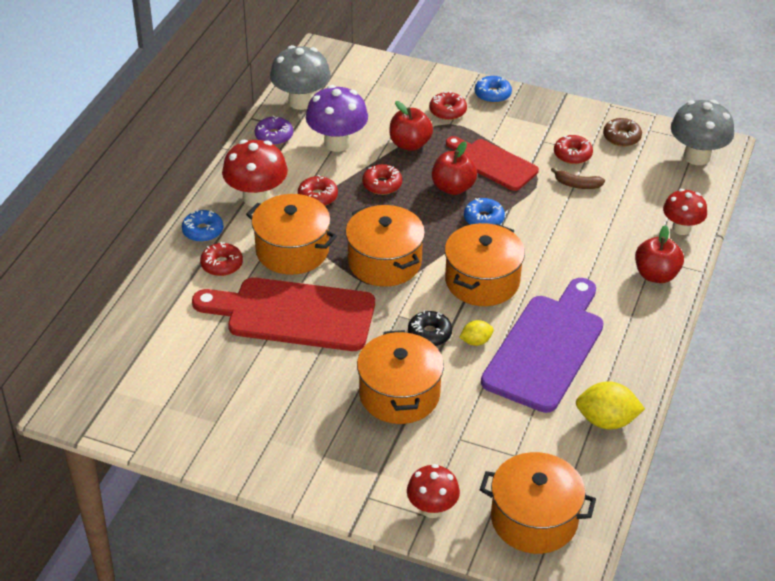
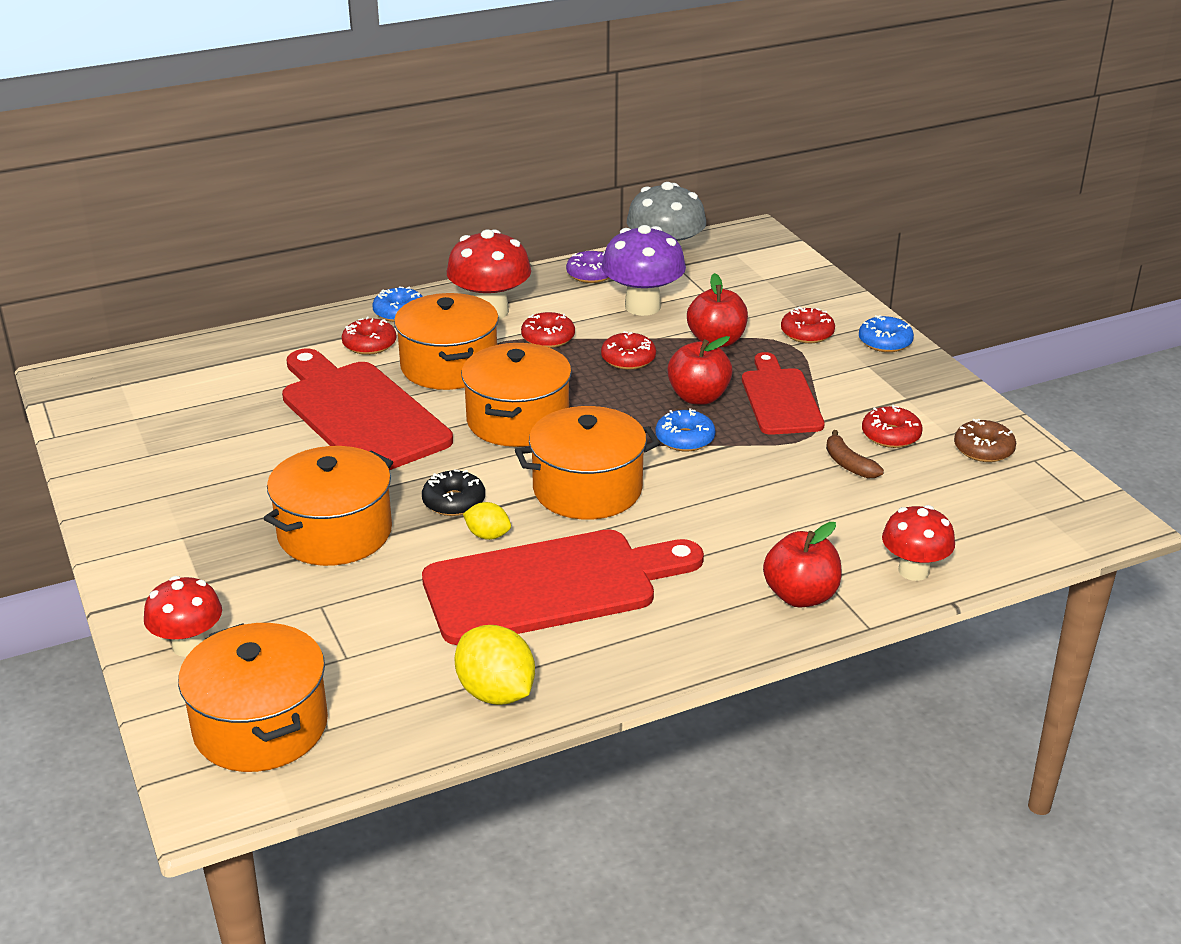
camera: 45 degrees right, 10 degrees down
(546, 348) = (550, 585): purple cutting board -> red cutting board
(696, 156) = (1058, 515): grey mushroom -> none

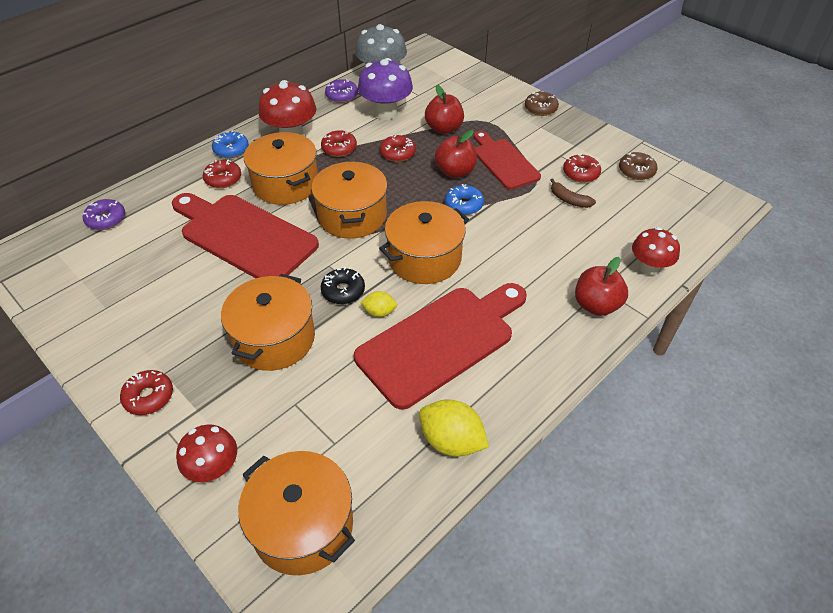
camera: 20 degrees left, 15 degrees up
(198, 361) = (106, 219): none -> purple donut
(807, 333) = (493, 112): red donut -> red donut (149, 397)
(885, 342) = (540, 108): blue donut -> brown donut

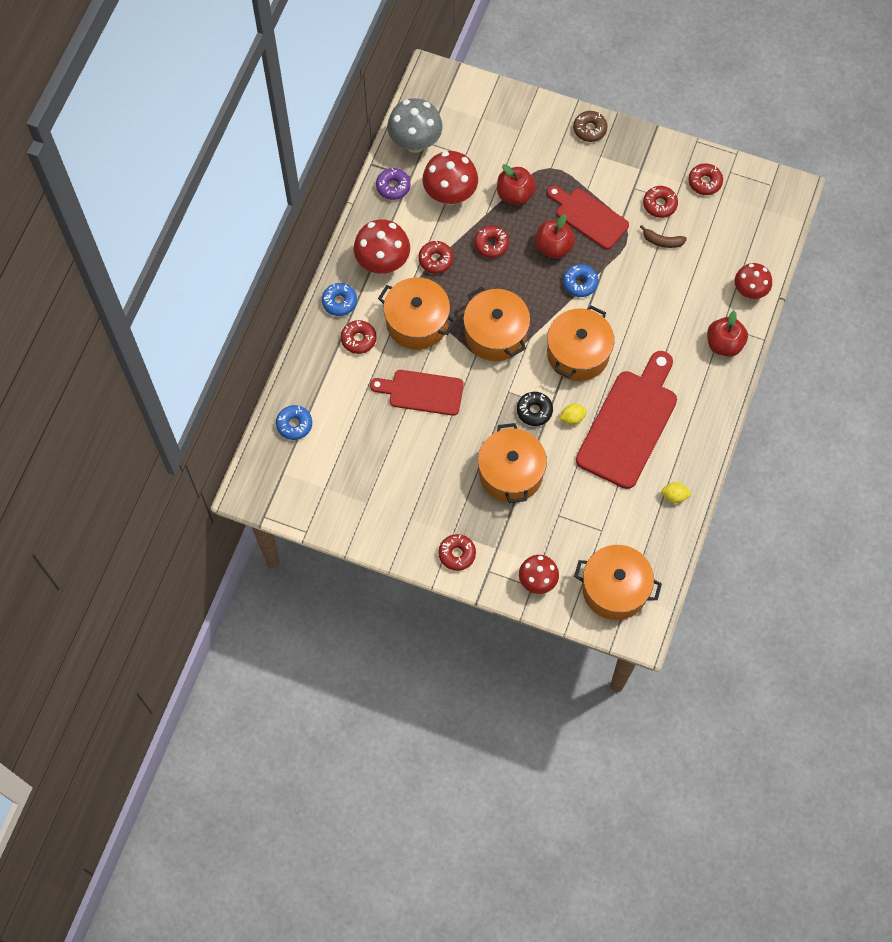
camera: 25 degrees left, 20 degrees up
(106, 219) = (294, 424): purple donut -> blue donut
(244, 236) = (422, 392): red cutting board -> red cutting board, size x0.62
(386, 113) = (450, 194): purple mushroom -> red mushroom
(451, 441) = (674, 496): yellow lemon -> yellow lemon, size x0.56
(636, 171) = (704, 182): brown donut -> red donut

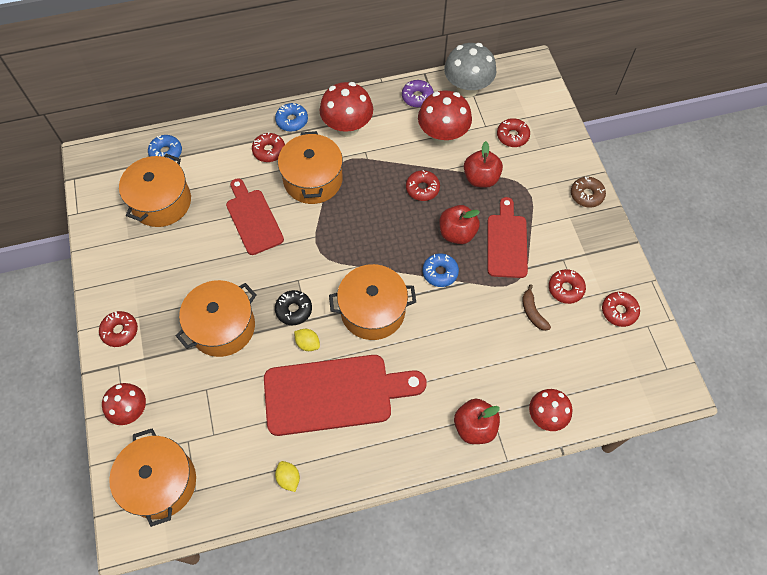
camera: 55 degrees right, 5 degrees down
(436, 260) = (377, 160): red donut -> red donut (512, 136)
(495, 334) = (344, 239): orange pot -> orange pot (161, 202)

